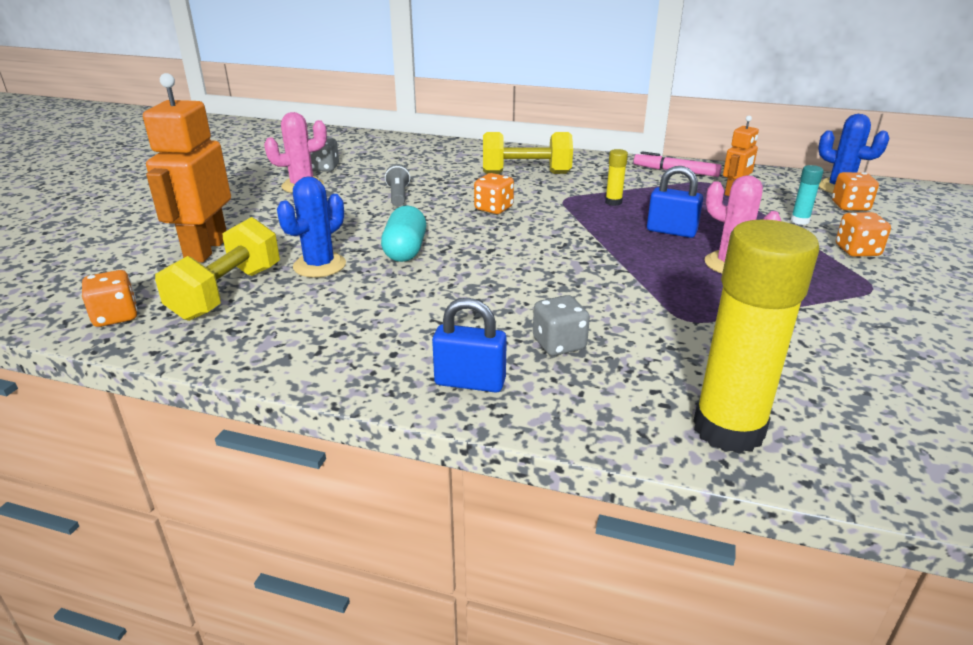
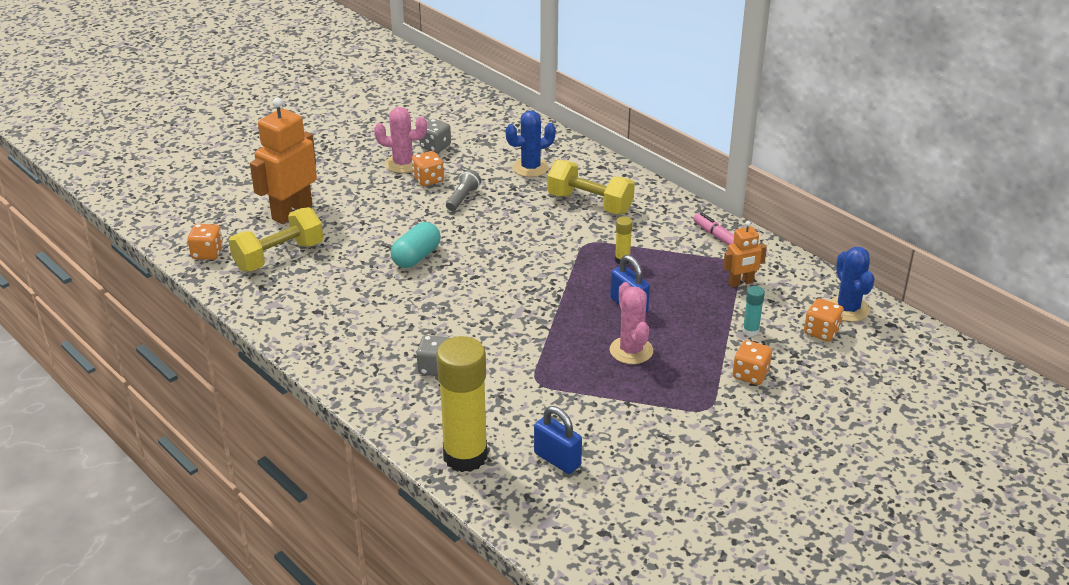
camera: 30 degrees right, 5 degrees up
(319, 265) = (350, 252): blue cactus -> blue cactus (530, 168)
(470, 382) = (358, 373): blue padlock -> blue padlock (557, 459)
(493, 208) = (520, 236): orange dice -> orange dice (428, 180)

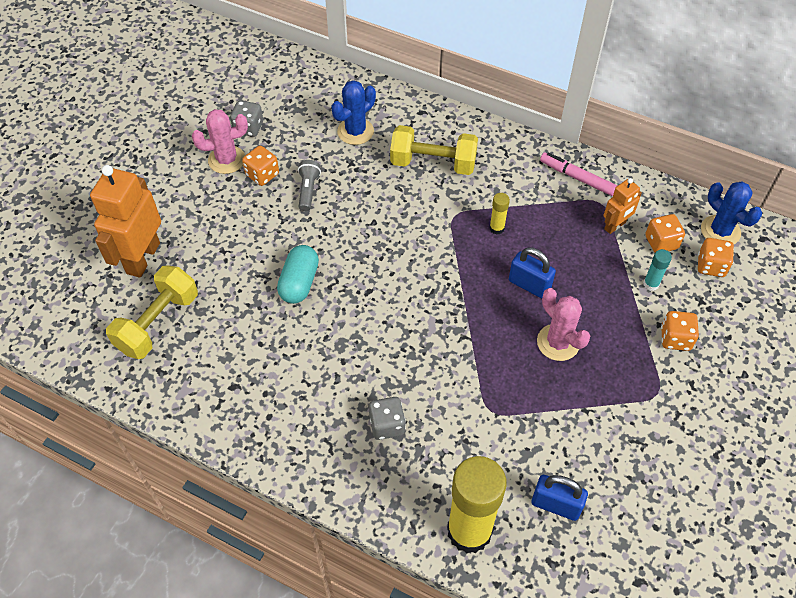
camera: 20 degrees left, 20 degrees up
(207, 253) = (79, 341): orange dice -> orange dice (661, 242)

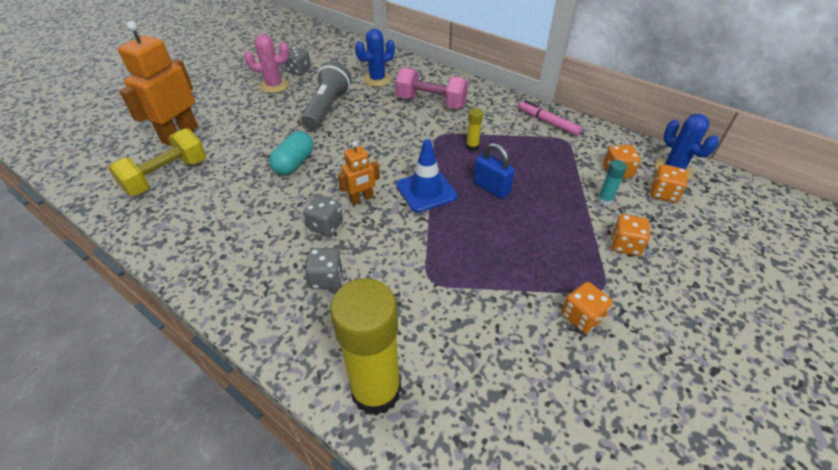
camera: 10 degrees right, 10 degrees down
(262, 175) = (296, 96): orange dice -> orange dice (581, 317)
(308, 190) = (327, 108): grey flashlight -> grey flashlight, size x1.87
(364, 362) = (325, 225): none -> grey dice
(433, 163) = (431, 102): yellow dumbbell -> pink dumbbell
(460, 300) = (426, 191): none -> blue traffic cone
(556, 505) = (477, 379): blue padlock -> none
(558, 342) = (509, 233): pink cactus -> none
(615, 226) = (576, 156): orange robot -> orange robot (361, 199)

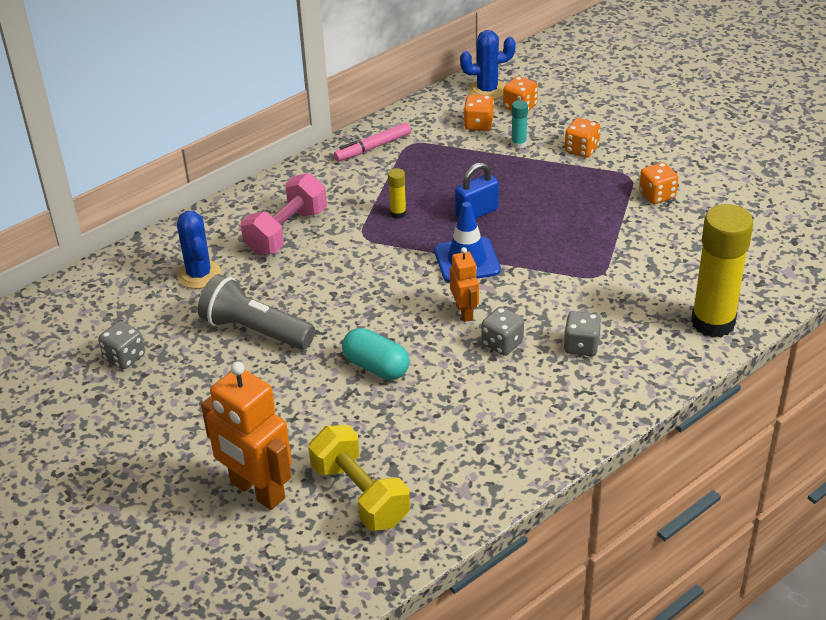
camera: 75 degrees left, 5 degrees down
(274, 85) = (160, 386): pink cactus -> none

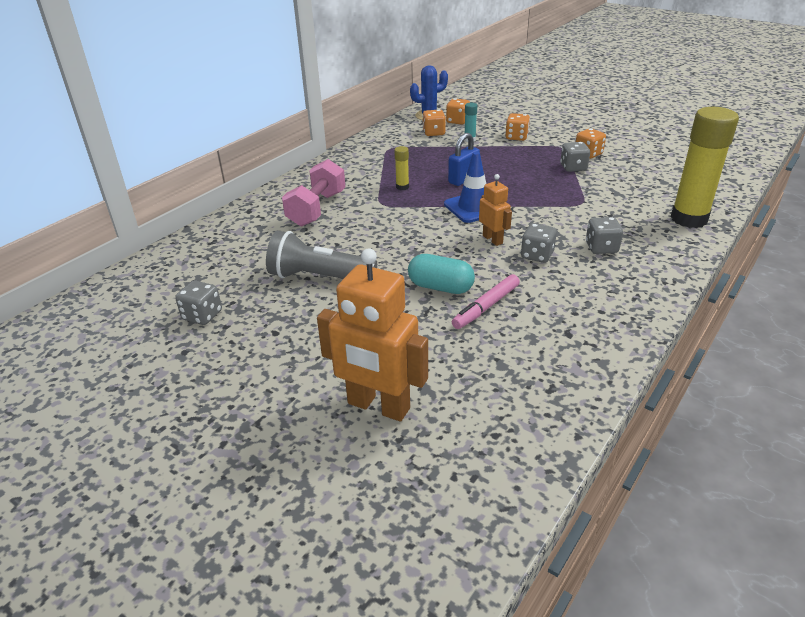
camera: 15 degrees left, 5 degrees down
(199, 274) = (252, 246): blue cactus -> none
(360, 494) = (482, 391): yellow dumbbell -> none
(373, 147) = (362, 153): pink marker -> pink marker (486, 307)
(623, 216) = (573, 168): none -> grey dice

